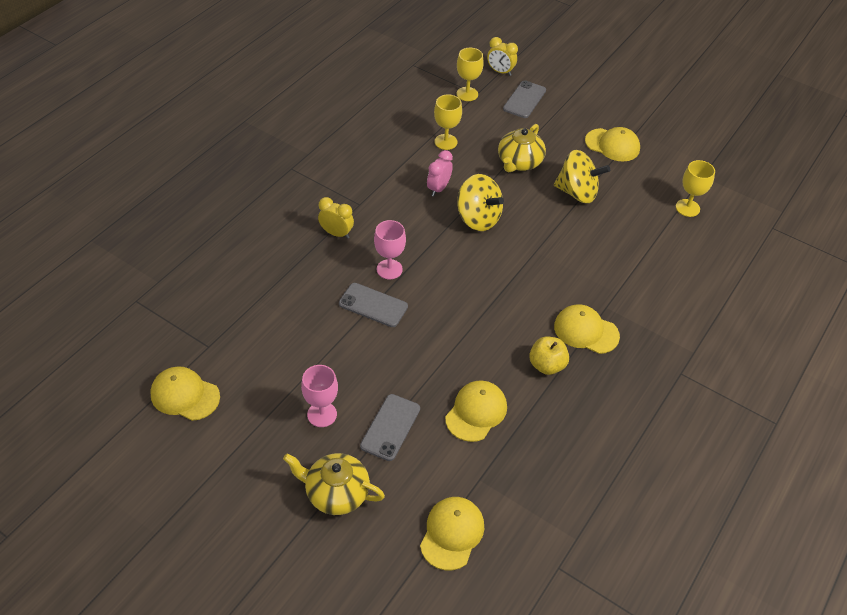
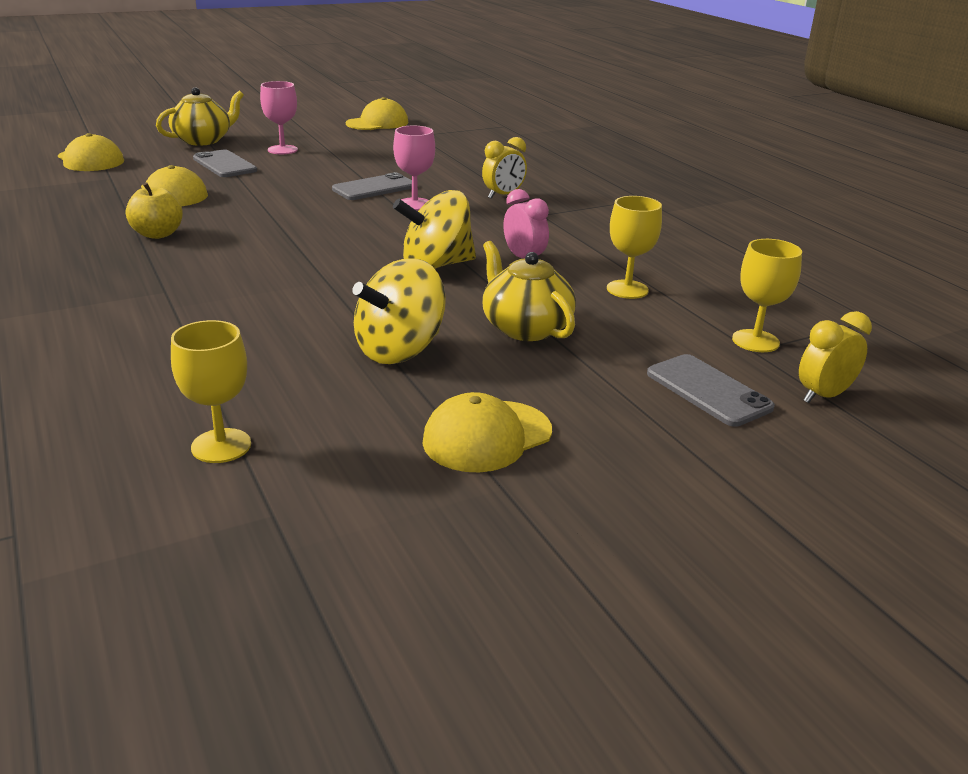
camera: 120 degrees right, 20 degrees down
(586, 331) = (157, 267): yellow cap -> none

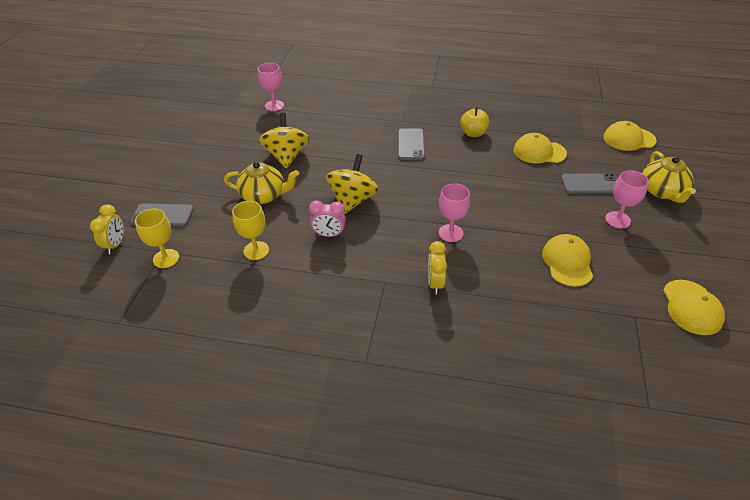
camera: 130 degrees right, 15 degrees up
(221, 446) = (274, 105): yellow goblet -> pink goblet
(374, 188) = (496, 229): grey phone -> grey phone (411, 144)
(487, 436) = (213, 151): yellow cap -> yellow cap (567, 262)

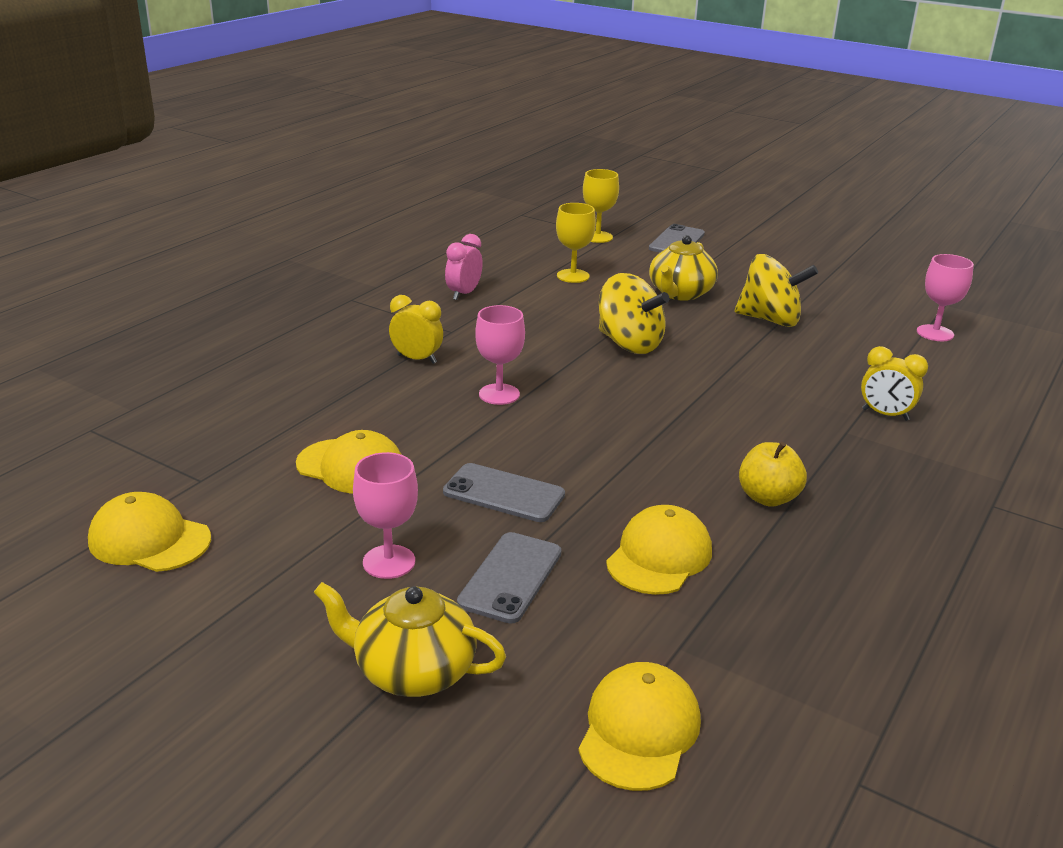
camera: 110 degrees right, 15 degrees down
(115, 245) = (640, 220): yellow clock -> yellow clock (885, 414)
(329, 235) = (567, 317): pink clock -> pink clock (464, 294)
(411, 144) = (757, 422): grey phone -> grey phone (503, 493)

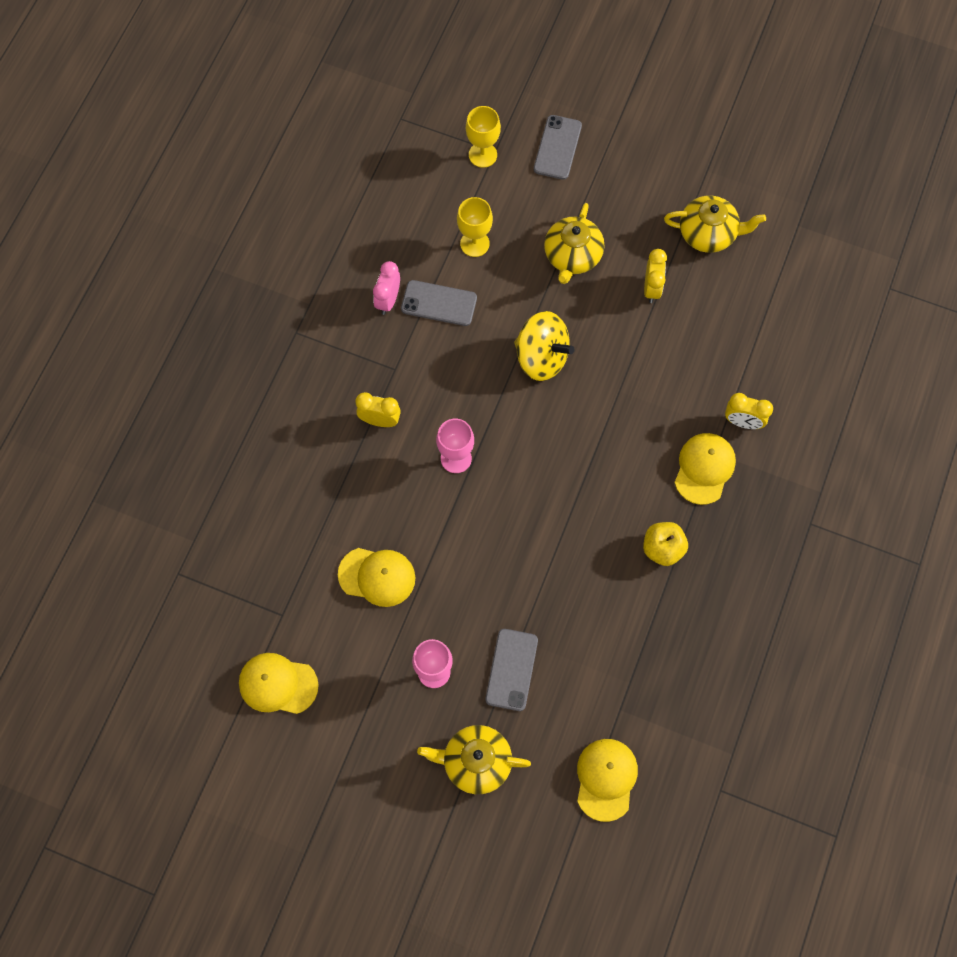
camera: 10 degrees left, 40 degrees up
(503, 493) = (488, 584): grey phone -> grey phone (439, 303)
(659, 556) = (598, 628): yellow cap -> yellow cap (704, 469)
(770, 320) = (651, 288): yellow spinning top -> yellow clock
(839, 298) = (708, 233): none -> yellow teapot
(935, 333) = (786, 281): pink goblet -> none

